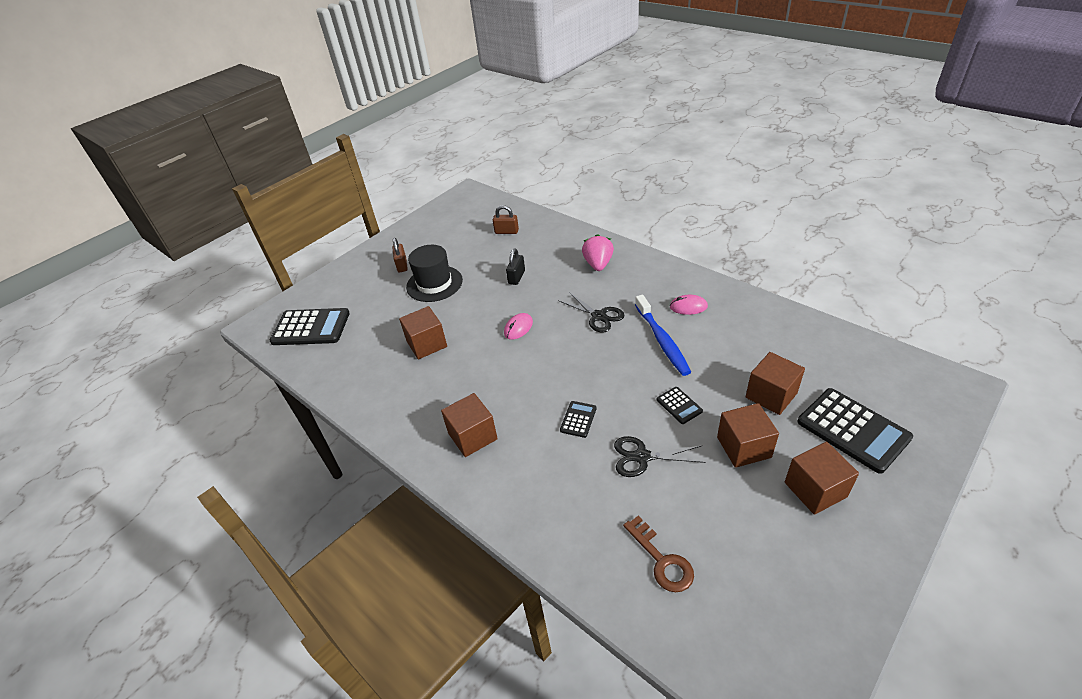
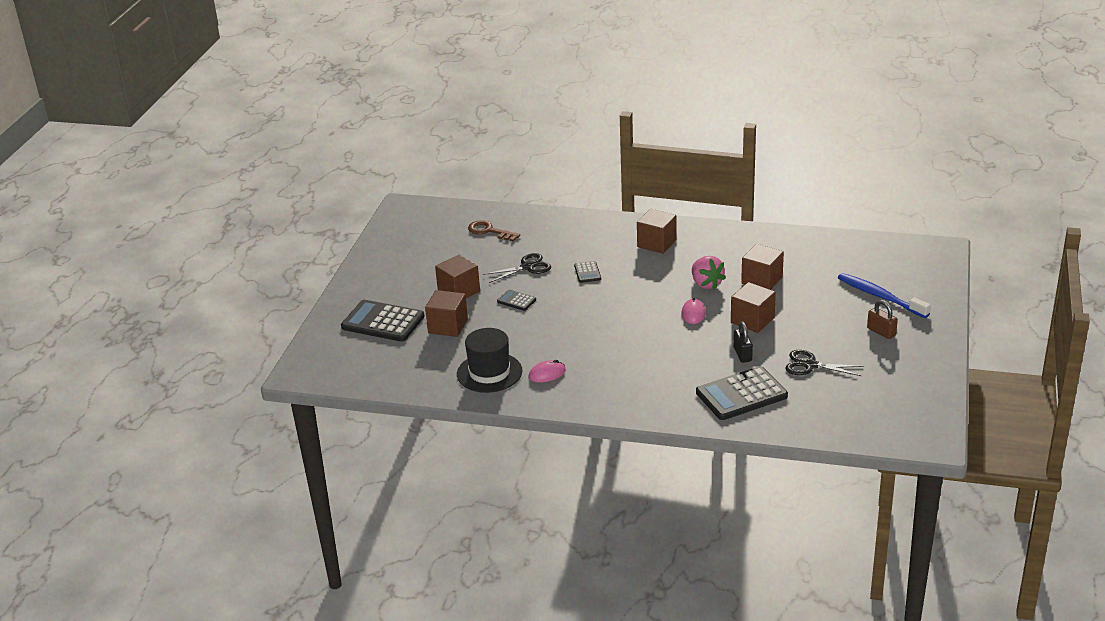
camera: 150 degrees right, 10 degrees down
(311, 328) = (885, 261): black calculator -> black calculator (741, 394)
(434, 284) = (821, 325): black hat -> black hat (489, 372)
(506, 231) = (810, 400): brown padlock -> none
(598, 264) = (667, 390): pink strawberry -> pink strawberry (706, 284)
(598, 316) = (627, 342): black scissors -> black scissors (810, 365)
(662, 340) = (555, 339): blue toothbrush -> blue toothbrush (880, 296)
(815, 489) = (405, 284): brown cube -> brown cube (752, 320)

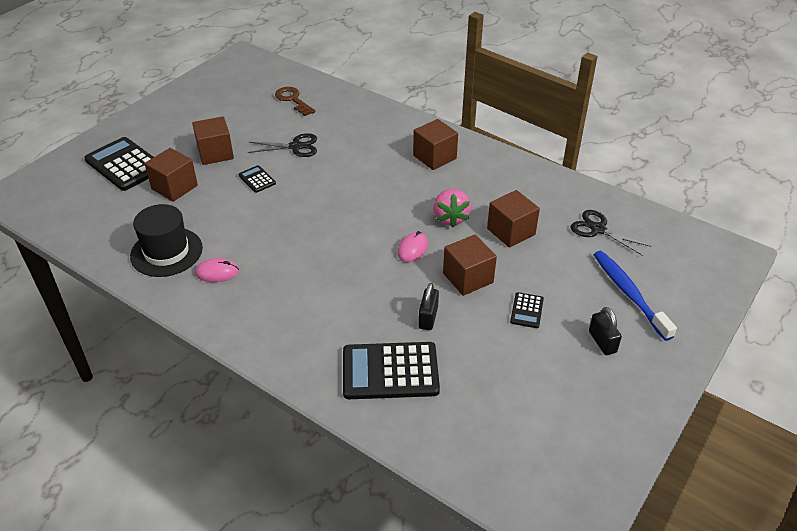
camera: 20 degrees right, 10 degrees up
(587, 272) = (345, 169): black calculator -> black calculator (526, 310)
(810, 365) = (492, 359): black scissors -> black scissors (598, 229)
(881, 332) = (602, 342): brown padlock -> black padlock

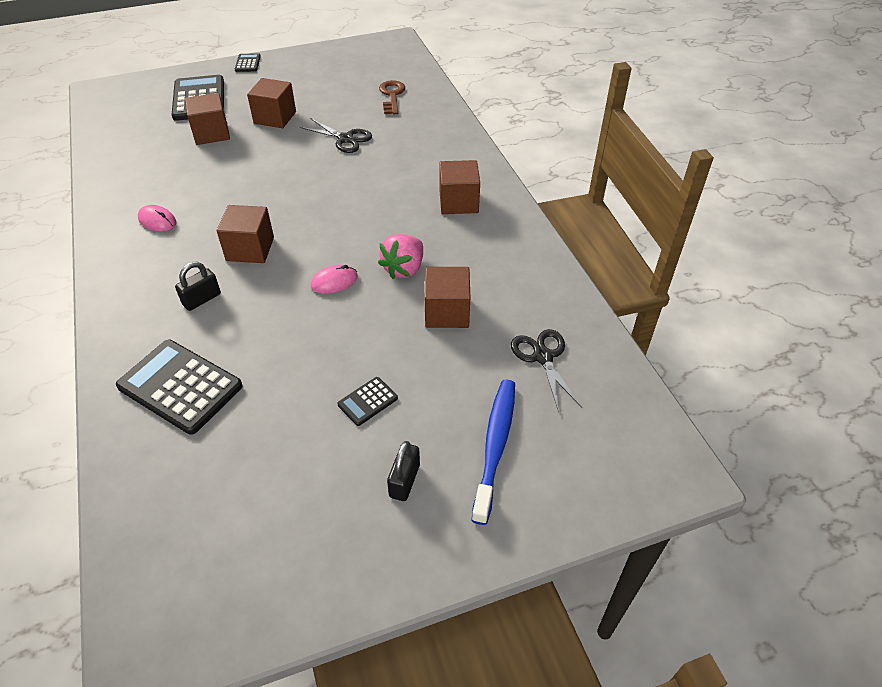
camera: 35 degrees right, 5 degrees up
(166, 252) = (143, 185): black hat -> none
(257, 179) = (280, 154): black calculator -> black calculator (248, 63)
(428, 318) = (270, 355): black padlock -> black padlock (202, 299)
(468, 278) = (351, 336): brown cube -> brown cube (250, 249)

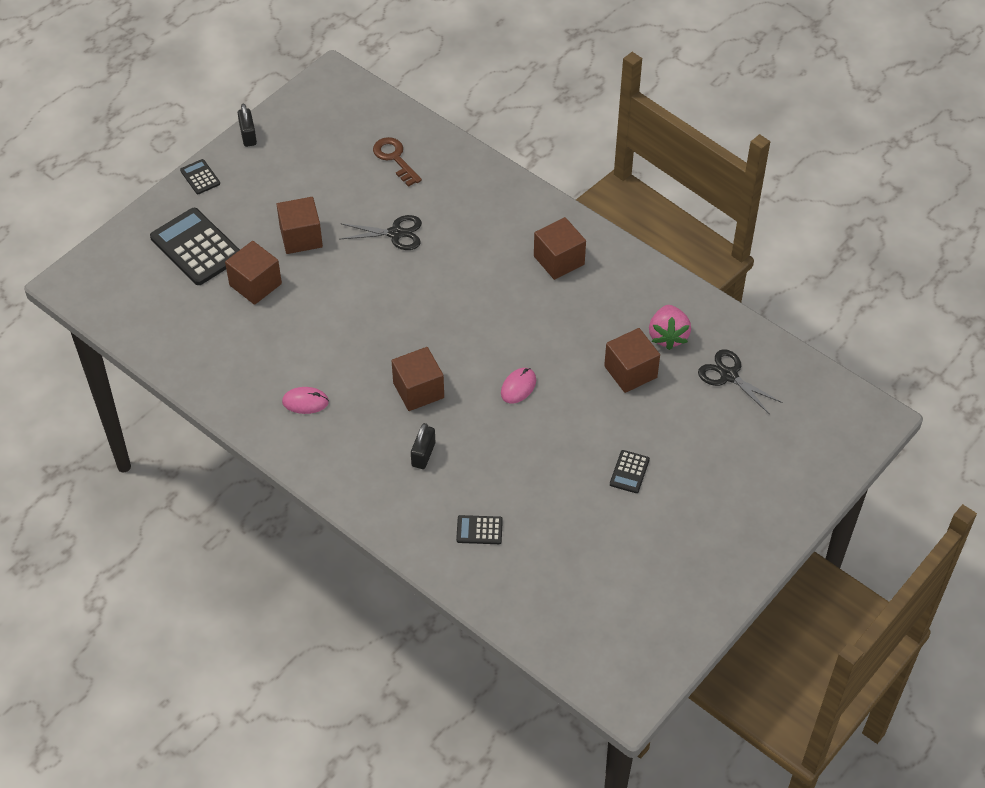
camera: 30 degrees left, 5 degrees up
(180, 386) = (479, 530): black calculator -> black calculator, size x0.48
(404, 269) = (565, 349): pink strawberry -> pink strawberry (668, 336)
(404, 480) = (700, 514): black padlock -> black padlock (248, 135)
(495, 446) = (743, 460): blue toothbrush -> none

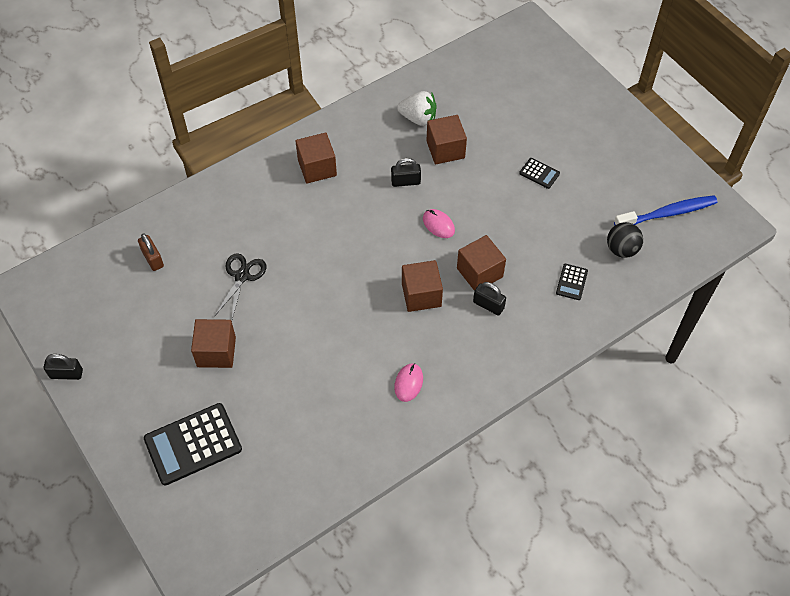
camera: 75 degrees left, 5 degrees up
(200, 177) = (102, 426): black calculator -> none
(255, 284) = (259, 400): brown cube -> brown cube (479, 272)
(395, 159) = (153, 259): brown key -> brown padlock
(543, 575) = (621, 249): none -> black ball
(568, 344) = (405, 182): none -> black padlock
(616, 618) = (667, 213): none -> blue toothbrush
(668, 336) = (418, 118): pink strawberry -> white strawberry
(729, 376) = (467, 92): black scissors -> none

